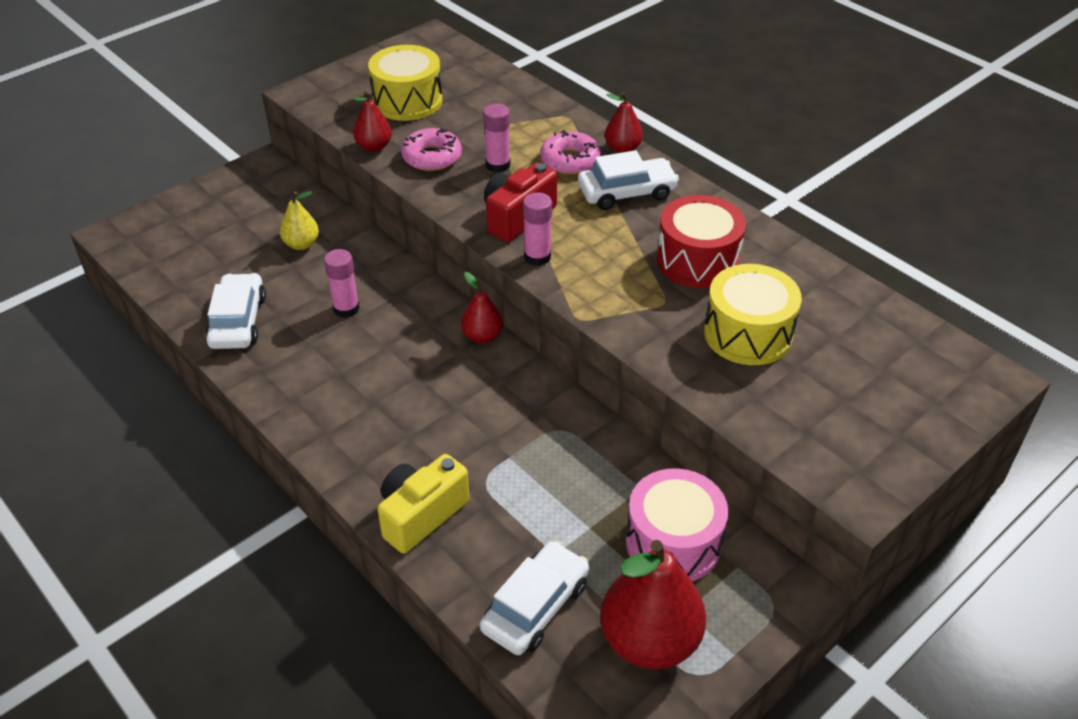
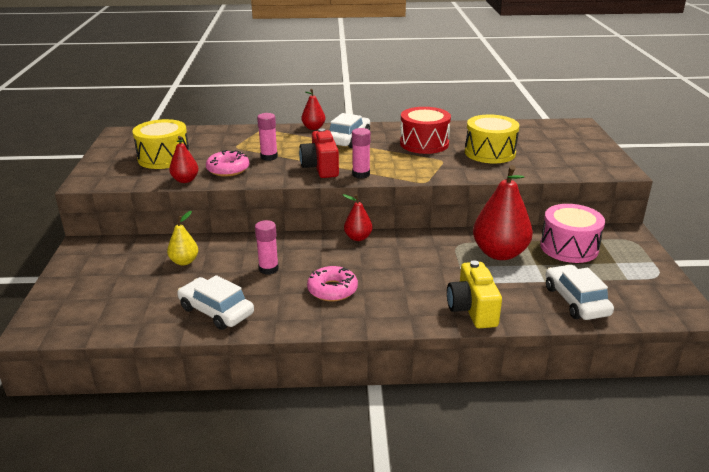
camera: 50 degrees left, 15 degrees down
(570, 160) = (299, 141): pink donut -> pink donut (332, 290)
(649, 641) = (627, 279): red pear -> red pear (499, 253)

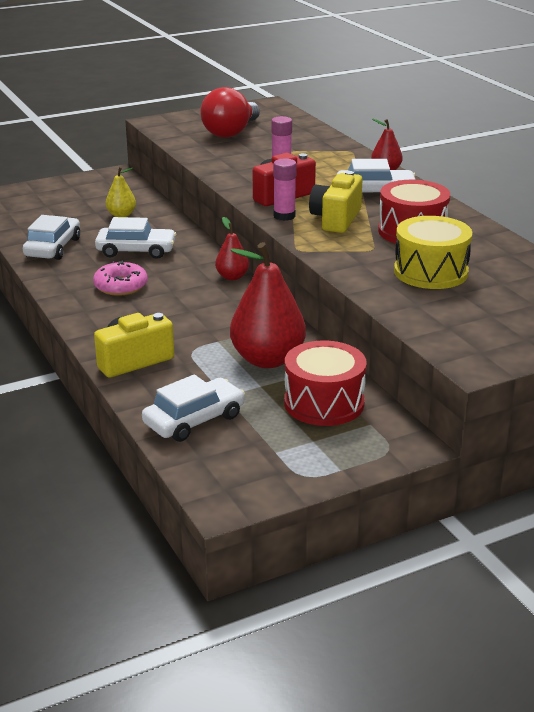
camera: 65 degrees right, 0 degrees up
(164, 158) = (231, 132): yellow drum -> red light bulb
(185, 180) = (192, 151): red pear -> none
(228, 169) = (233, 160): pink donut -> none
(268, 269) = (136, 251): pink glue stick -> white car
(383, 160) = (336, 219): none -> yellow camera
(569, 247) = (324, 403): pink drum -> red drum

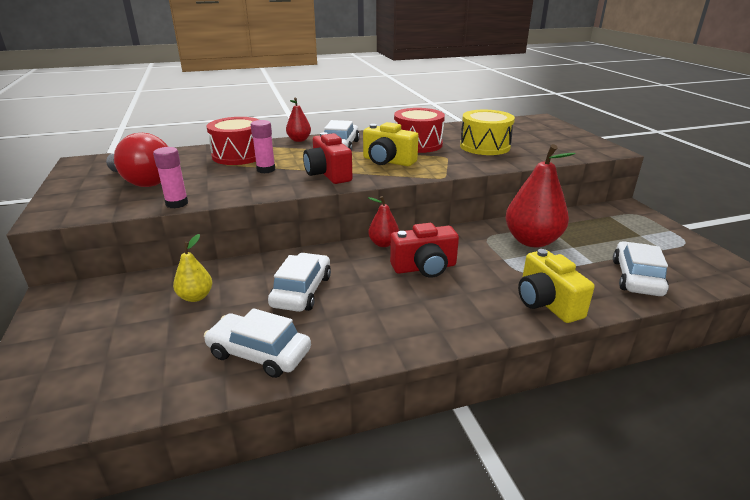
camera: 80 degrees left, 0 degrees up
(121, 286) = (386, 304): pink donut -> none
(188, 299) = (424, 268): none -> red camera
(194, 420) = (636, 277): white car -> white car turned 45 degrees clockwise
(284, 216) = (374, 176): pink glue stick -> pink glue stick (177, 203)
(324, 403) = (590, 227): red drum -> red drum (238, 155)

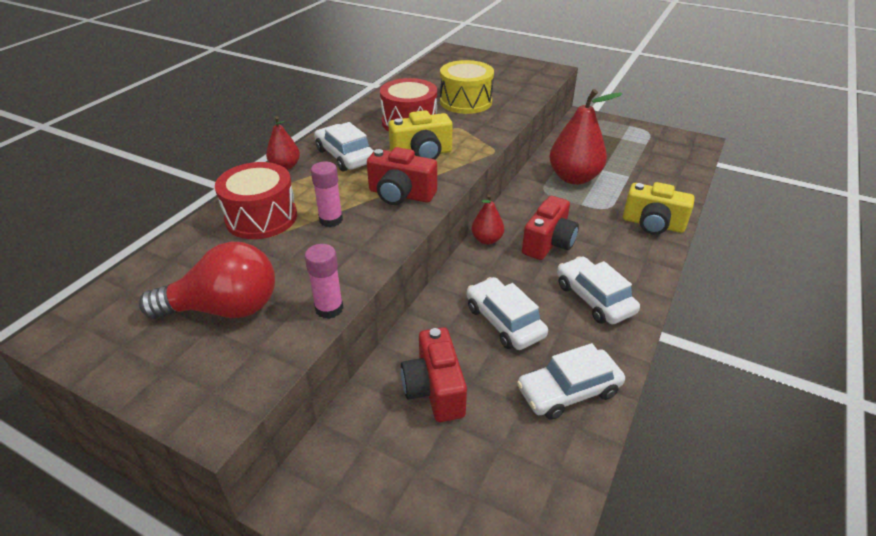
camera: 45 degrees left, 10 degrees up
(196, 297) = (434, 389): yellow pear -> red camera
(636, 277) = (664, 175): white car -> white car (594, 298)

